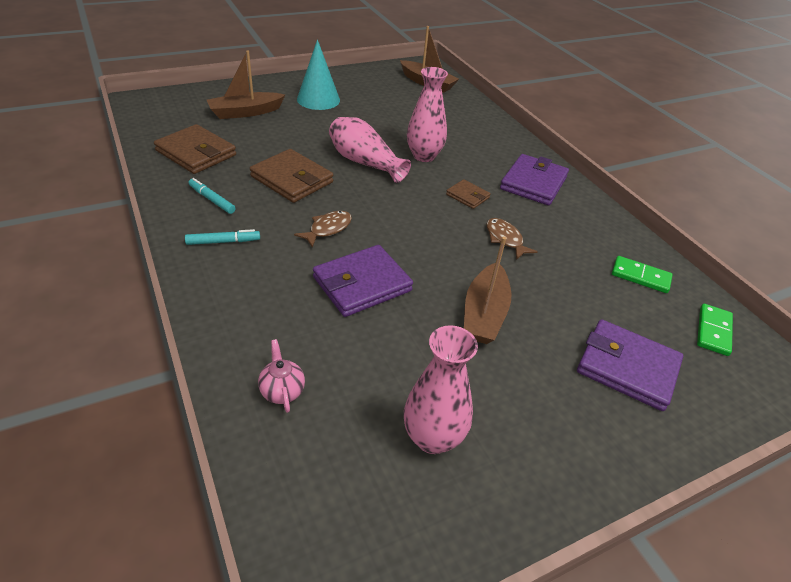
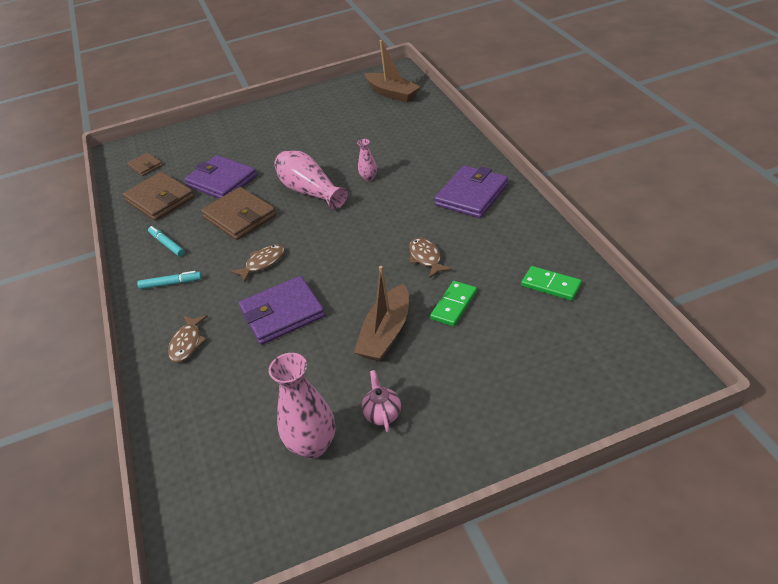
camera: 15 degrees right, 0 degrees up
(245, 112) = (209, 151): brown boat -> none
(254, 309) = (187, 343): none -> brown fish
(282, 391) = (198, 411): pink teapot -> pink teapot (382, 414)
(318, 99) = (279, 128): turquoise cone -> none
(424, 156) = (369, 178): pink vase -> pink vase, size x0.50
(467, 196) = (401, 216): brown wallet -> brown wallet (145, 166)
(627, 367) = (506, 376): purple wallet -> purple wallet (222, 181)
(713, 331) = (606, 336): green domino -> green domino (454, 305)

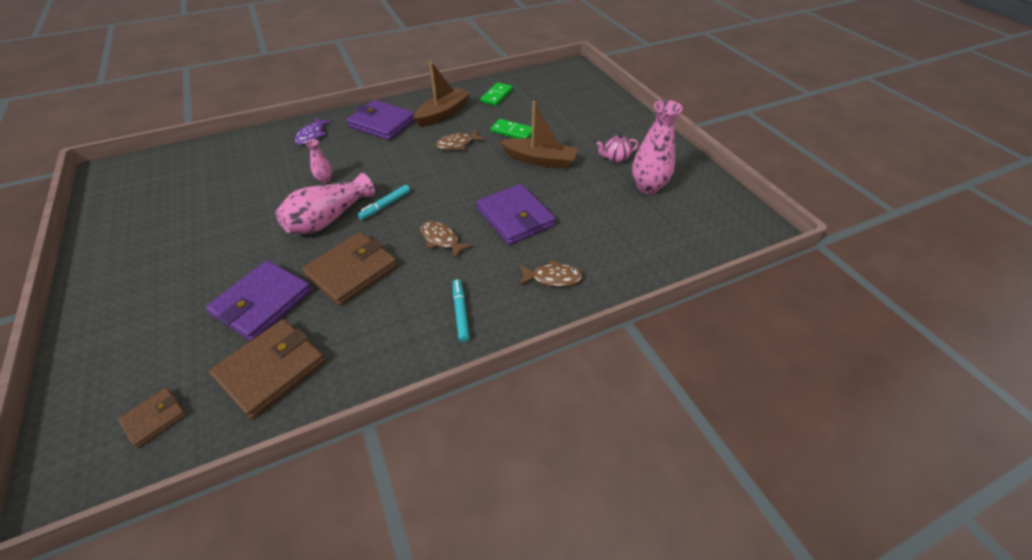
camera: 100 degrees left, 5 degrees up
(167, 244) = (384, 334): turquoise marker -> turquoise marker (385, 205)
(392, 93) = (160, 171): brown boat -> brown boat (443, 113)
(447, 154) = (312, 135): none -> purple fish

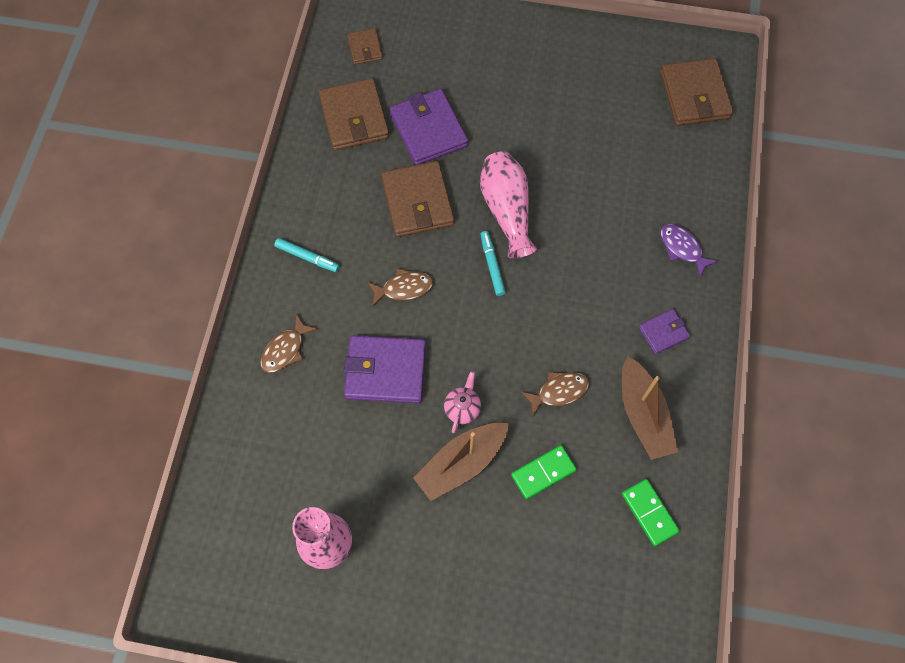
camera: 125 degrees right, 20 degrees up
(159, 171) = (694, 95): none -> brown wallet
(325, 179) = (578, 230): pink vase -> none
(382, 123) = (663, 332): purple wallet -> purple wallet, size x0.53
(457, 144) = (559, 392): brown fish -> brown fish turned 60 degrees clockwise
(615, 158) = (402, 554): pink teapot -> pink teapot (462, 408)

